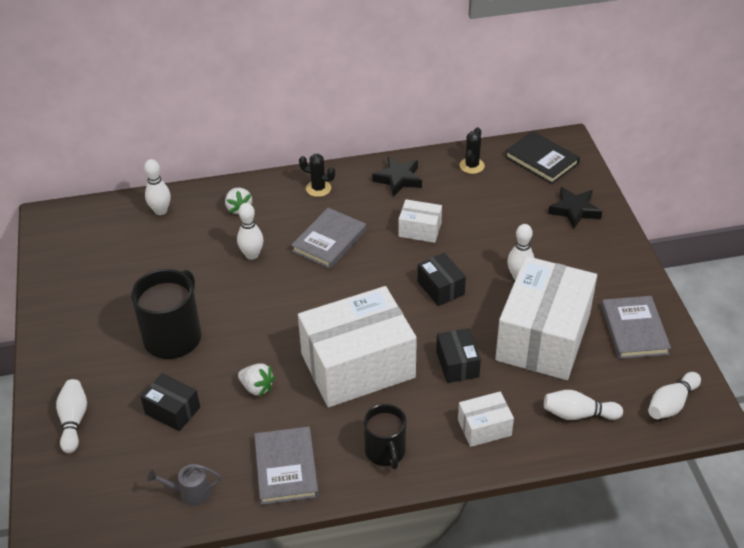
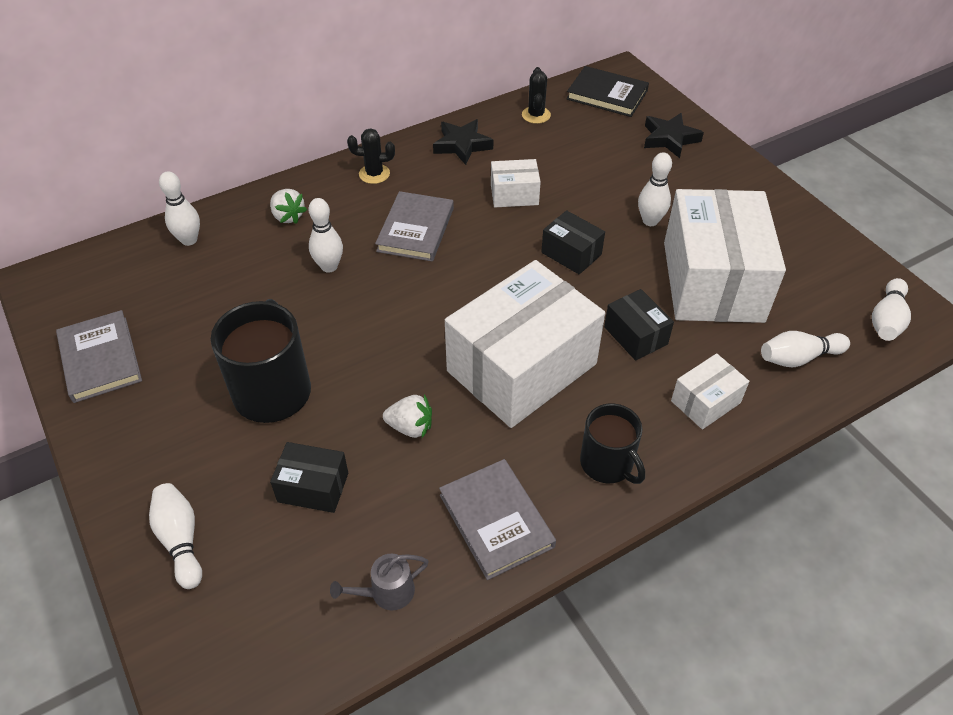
camera: 20 degrees left, 5 degrees up
(634, 330) = (802, 250): grey book -> grey book (100, 359)

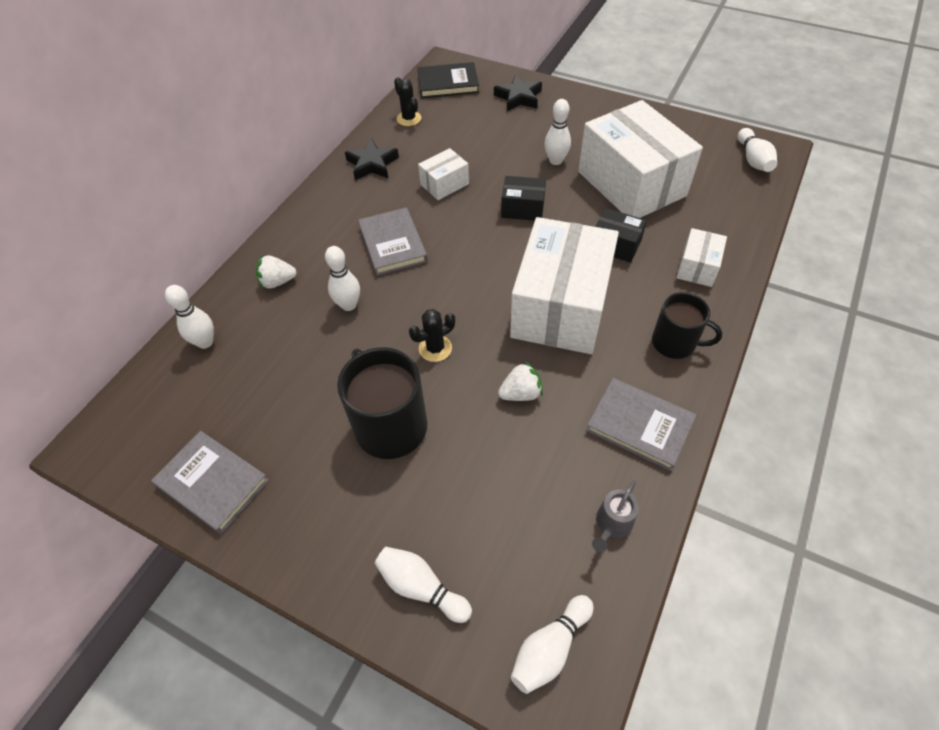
camera: 30 degrees left, 5 degrees up
(288, 216) = (278, 282): white strawberry -> white strawberry turned 150 degrees clockwise
(313, 487) = (489, 481): black box -> none
(374, 174) = (321, 216): black cactus -> black cactus (435, 348)
(798, 358) = (725, 209): white bowling pin -> white bowling pin (550, 648)

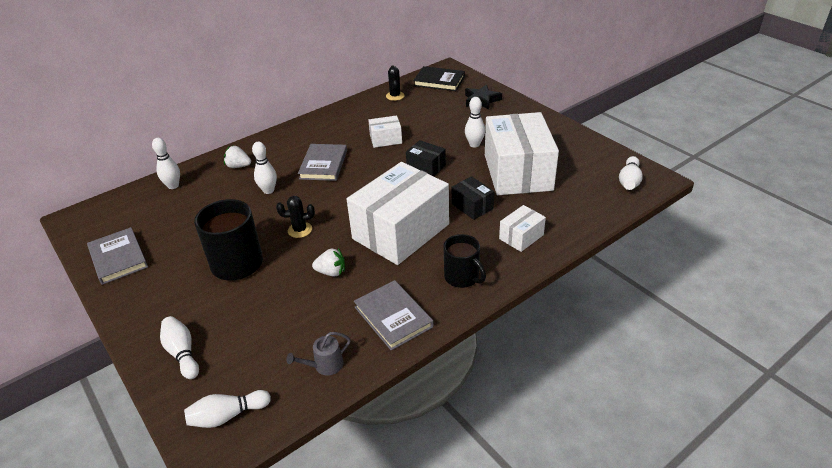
camera: 25 degrees right, 15 degrees down
(372, 164) = (349, 116): black star -> none

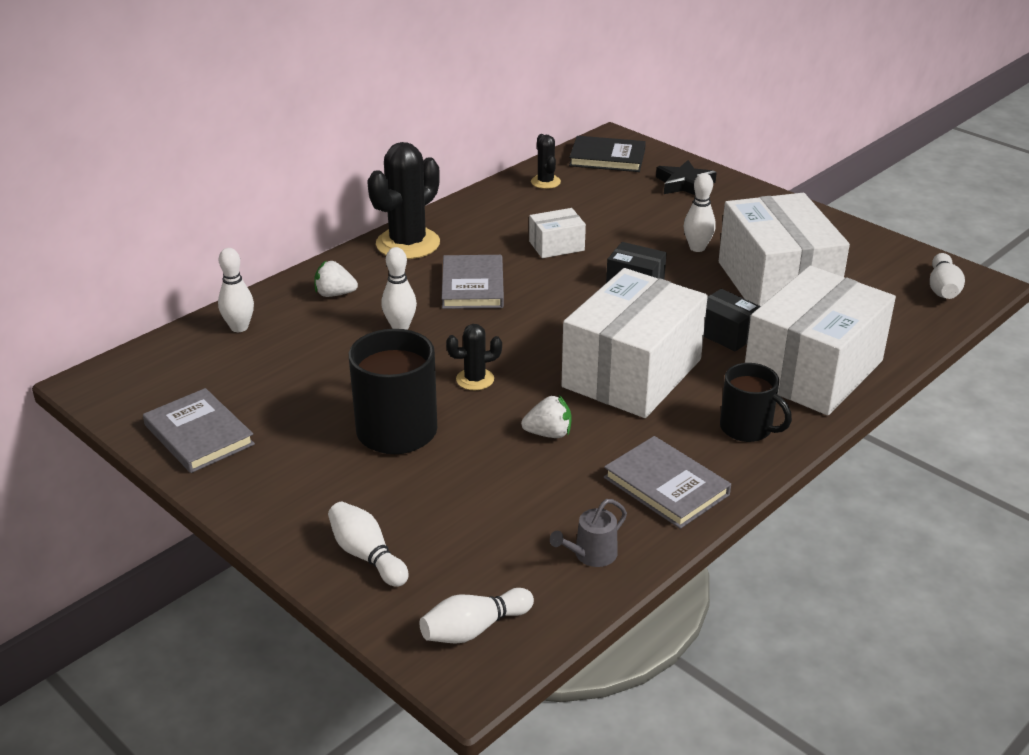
camera: 10 degrees left, 5 degrees down
(295, 134) = (408, 244): none -> black cactus
(521, 237) = (813, 370): white box -> white box, size x2.23

